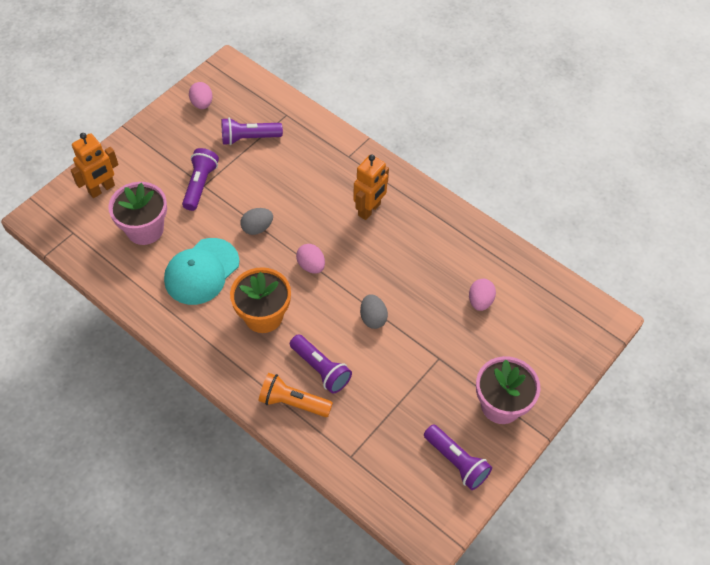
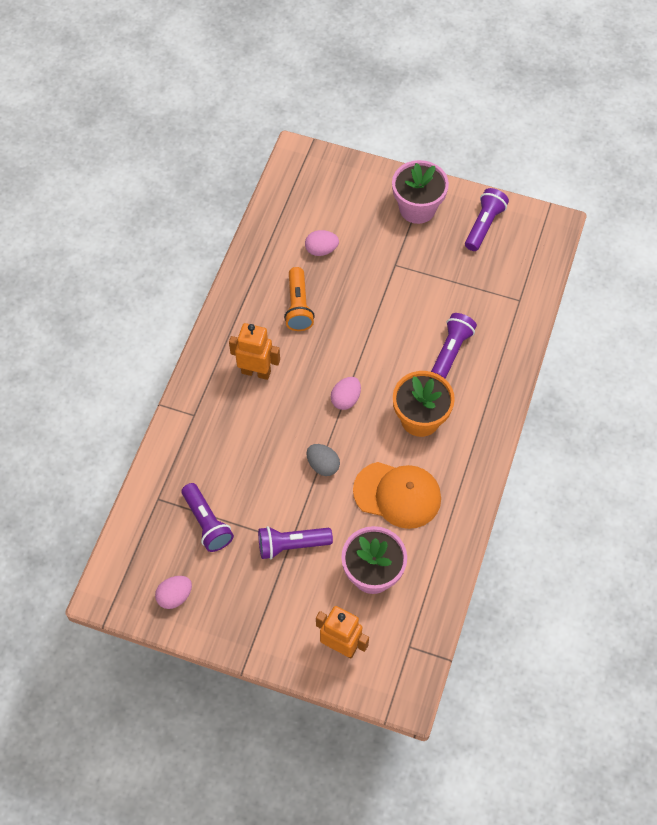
camera: 110 degrees left, 5 degrees up
(201, 271) = (397, 495): turquoise cap -> orange cap
(293, 402) = (493, 360): orange flashlight -> orange flashlight (298, 306)
(373, 318) = (379, 327): grey egg -> none

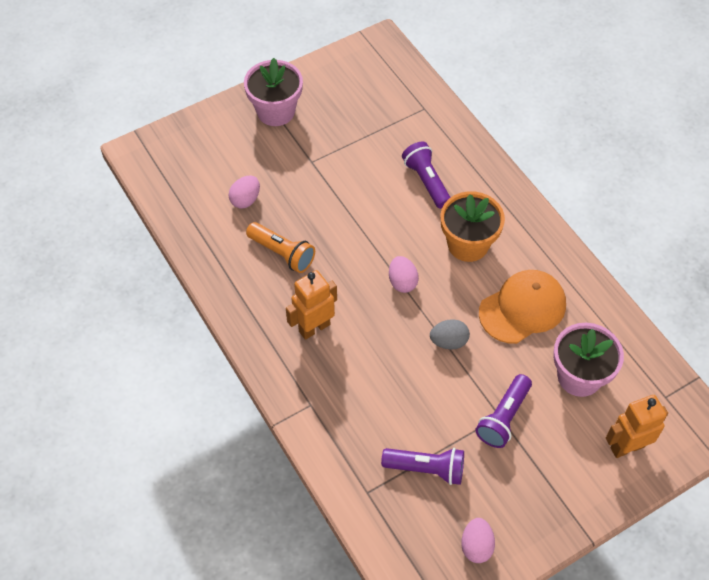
camera: 50 degrees left, 5 degrees down
(484, 225) = (336, 82): purple flashlight -> none

